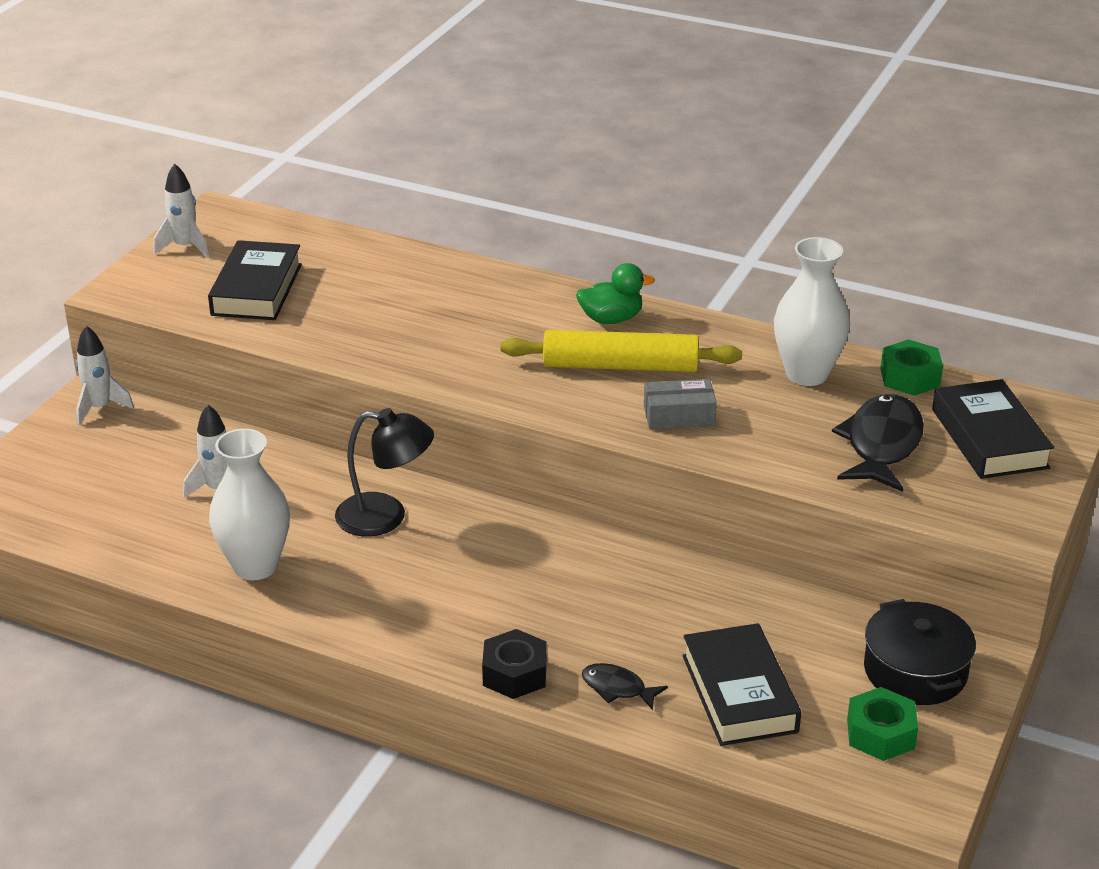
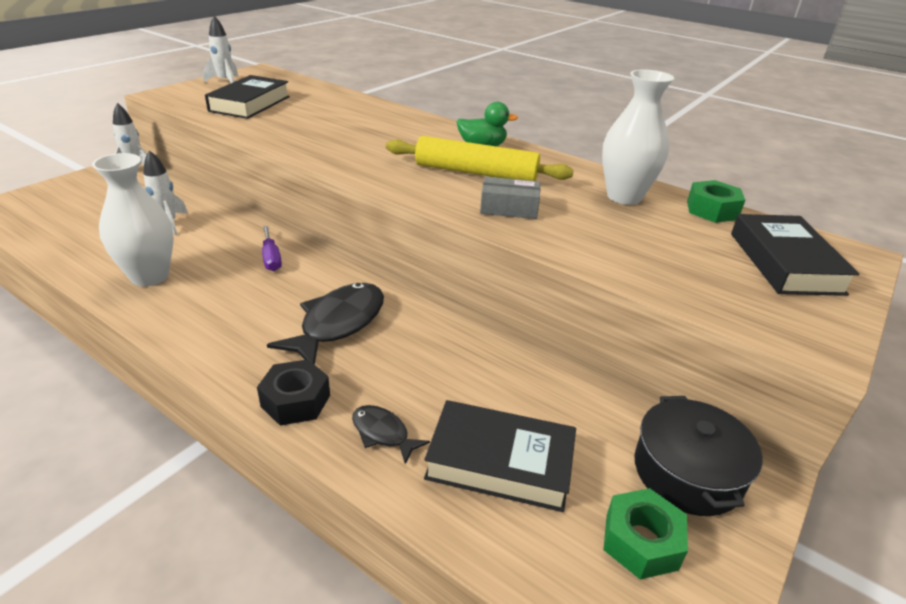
camera: 10 degrees right, 0 degrees up
(385, 517) = (271, 258): black lamp -> purple screwdriver
(739, 693) = (500, 462): black book -> black book turned 75 degrees counterclockwise
(881, 445) = (682, 253): black fish -> black fish (338, 324)

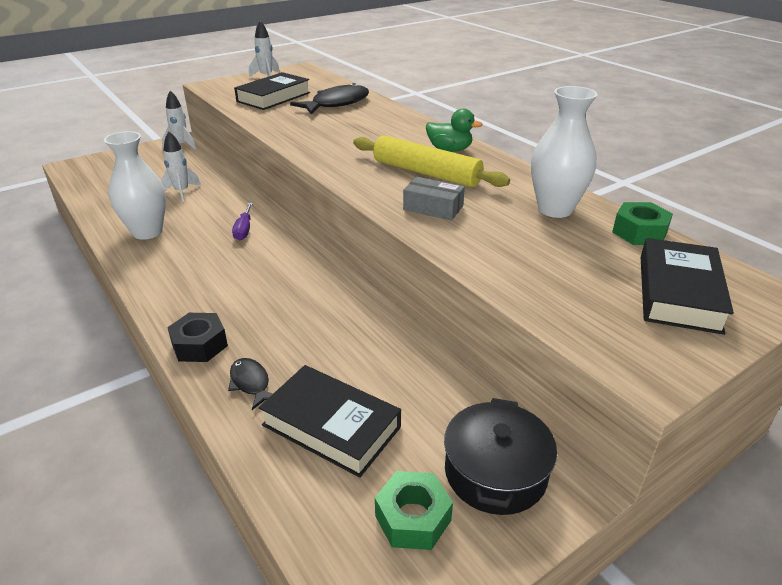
camera: 20 degrees right, 0 degrees up
(338, 324) = (266, 290): black fish -> black fish (336, 104)

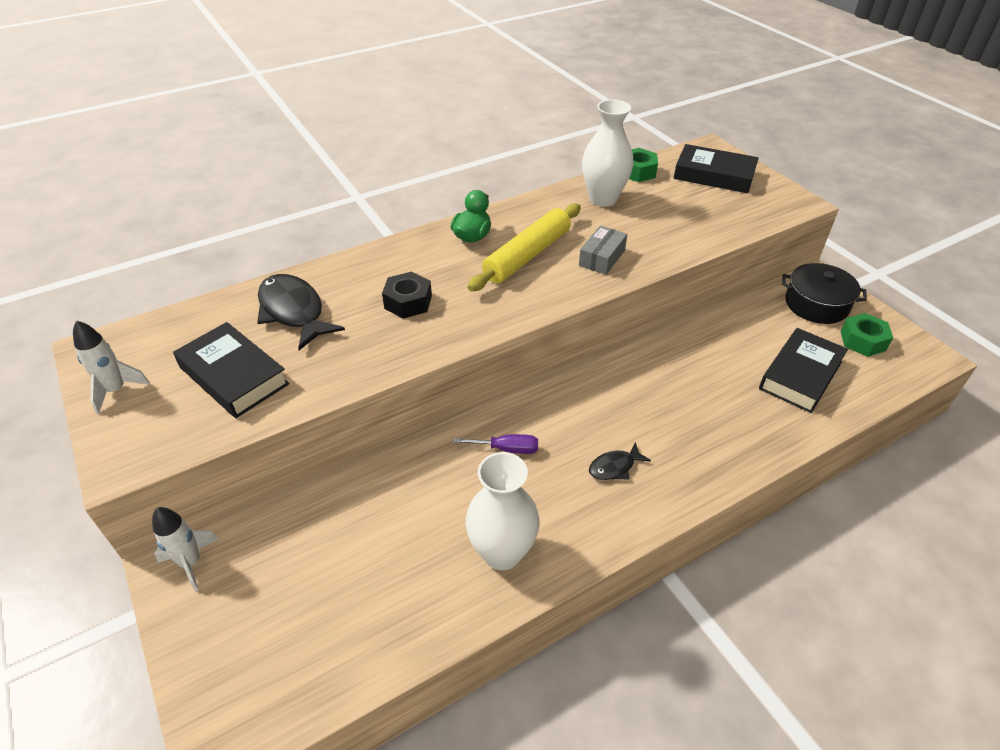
camera: 85 degrees left, 10 degrees up
(182, 192) = (385, 531): white rocket -> none
(199, 345) = (725, 464): black nut -> black nut (408, 302)
(251, 383) = (767, 423): black fish -> black fish (614, 467)

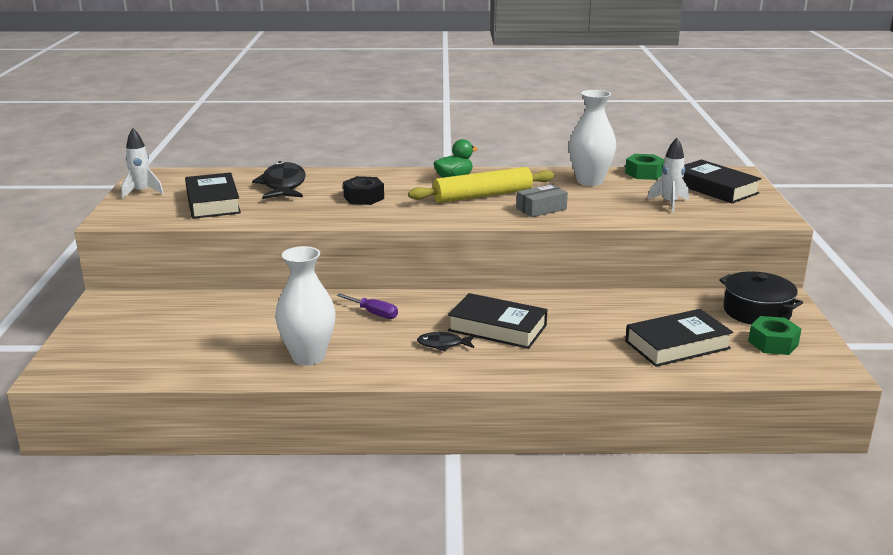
camera: 30 degrees right, 20 degrees down
(191, 563) = (118, 302): white rocket -> white rocket (669, 203)
(640, 419) = (497, 328): none -> black book

